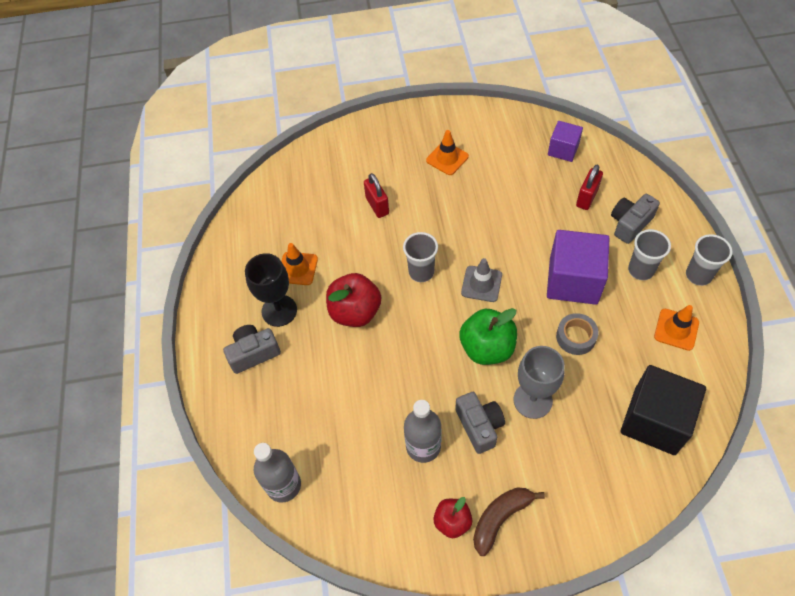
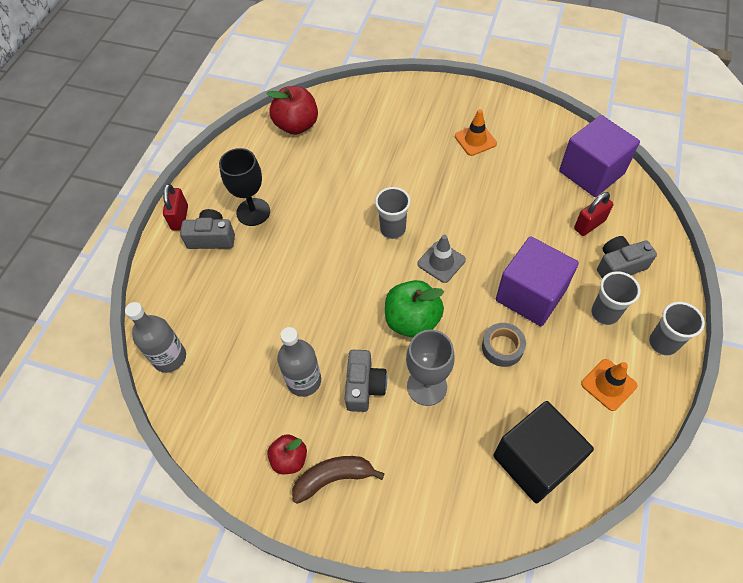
camera: 25 degrees right, 0 degrees up
(297, 268) = (289, 183): orange traffic cone -> none
(355, 312) = (315, 239): red apple -> red apple (296, 125)
(377, 206) = (388, 157): red padlock -> red padlock (180, 218)
(563, 150) = (591, 172): purple cube -> purple cube, size x1.78

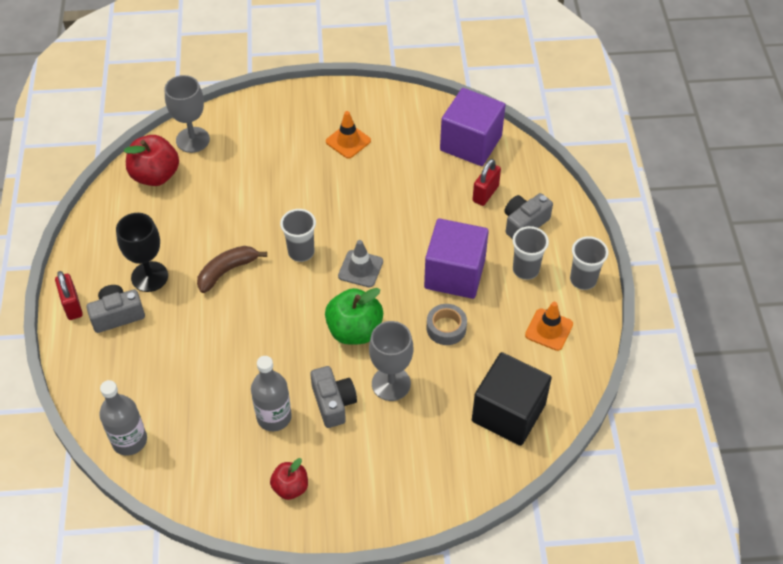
camera: 25 degrees left, 5 degrees down
(333, 478) = (338, 488): brown banana -> brown banana (227, 271)
(340, 103) = (192, 140): none -> grey goblet

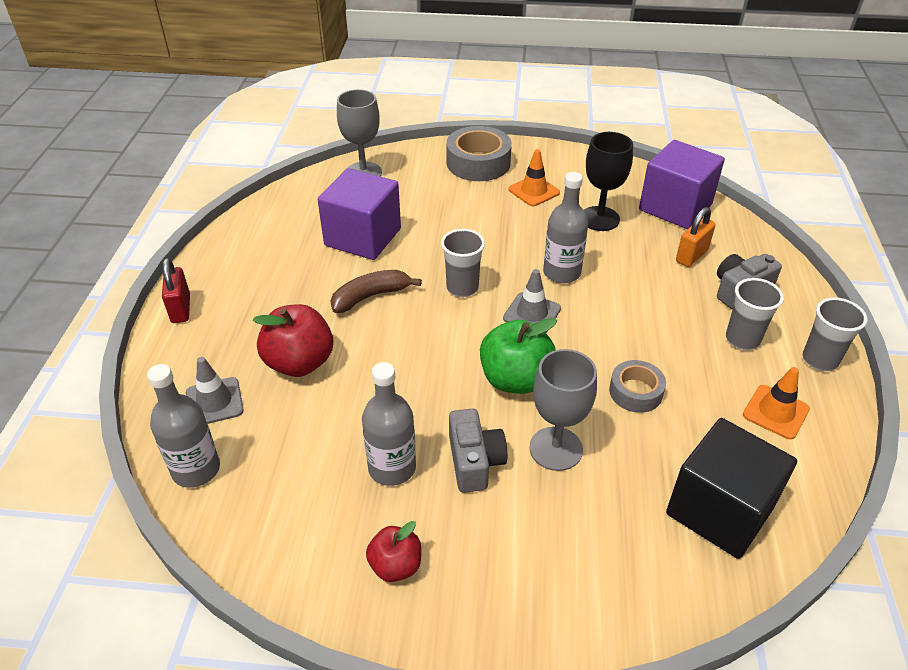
camera: 10 degrees right, 10 degrees down
(117, 315) = (229, 325): grey camera -> none
(126, 384) = (214, 402): none -> grey traffic cone
(149, 276) = (279, 291): black goblet -> black goblet (599, 219)
(155, 175) = (314, 199): red apple -> red apple (299, 363)
(294, 115) = (478, 163): none -> grey tape
(380, 225) = (561, 273): none -> grey bottle
(454, 274) = (650, 333): purple cube -> purple cube (363, 237)
(485, 194) = (691, 256): red padlock -> orange padlock

